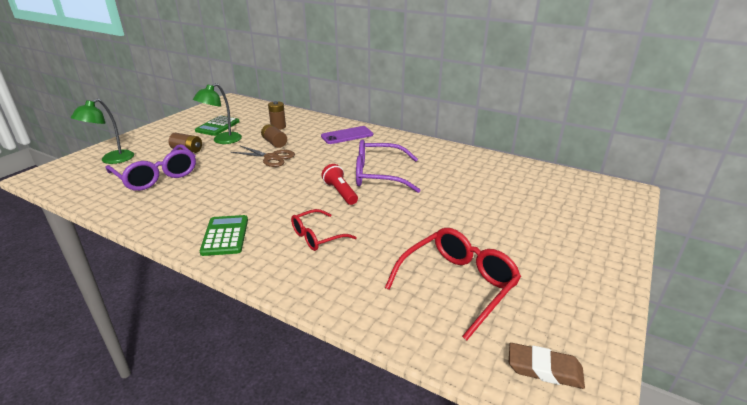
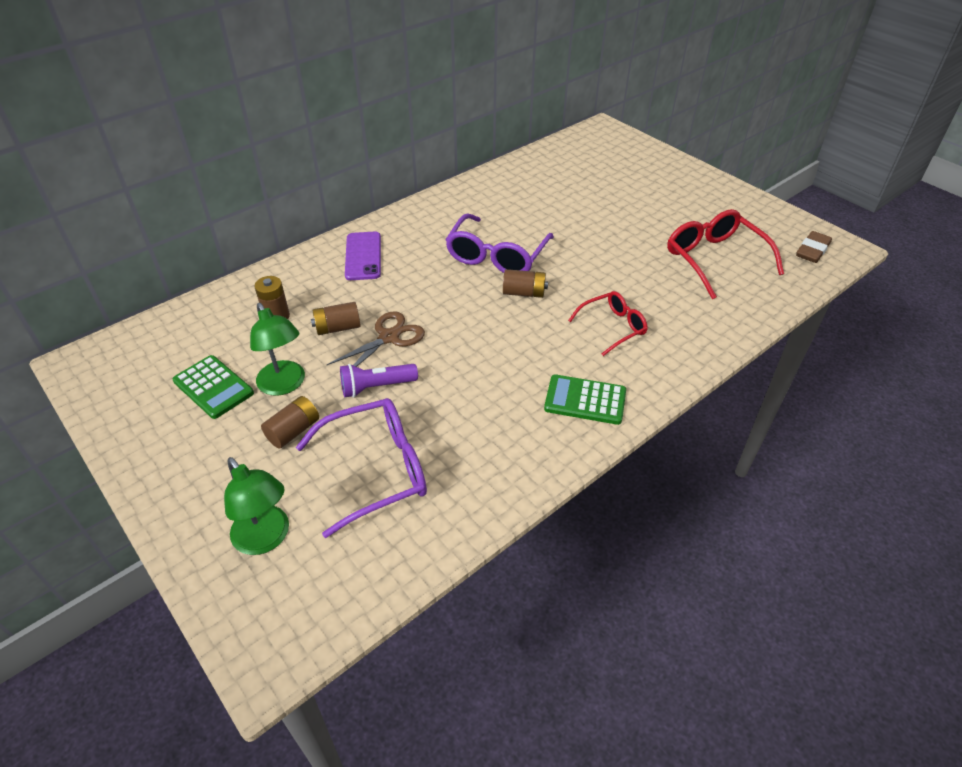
camera: 70 degrees left, 15 degrees up
(225, 163) = (376, 387): none -> purple flashlight
(317, 237) = (613, 327): red glasses -> red glasses turned 105 degrees counterclockwise
(340, 192) = (524, 293): red flashlight -> brown battery

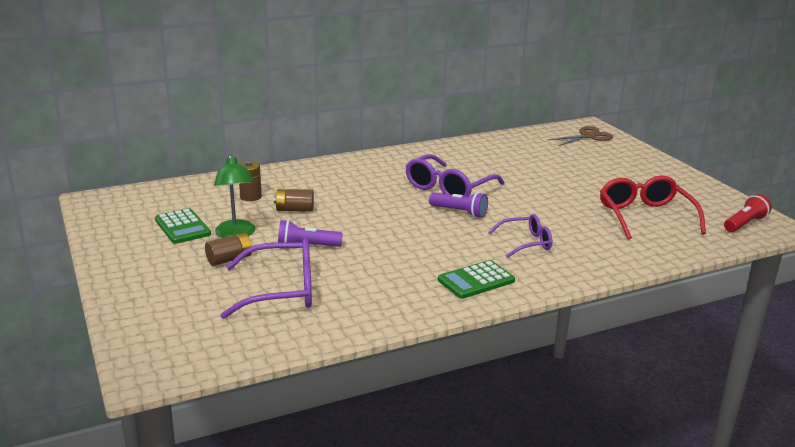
camera: 15 degrees right, 20 degrees down
(266, 539) = (178, 311): green lamp -> none
(363, 256) = (337, 173): purple phone -> none
(388, 337) = (332, 221): brown scissors -> brown scissors (588, 136)
(524, 293) = (459, 212): brown battery -> purple flashlight
(585, 400) = (476, 280): green calculator -> green calculator turned 60 degrees counterclockwise
(613, 327) = (526, 243): red glasses -> purple glasses
(812, 250) = (744, 224): brown eraser -> red flashlight

